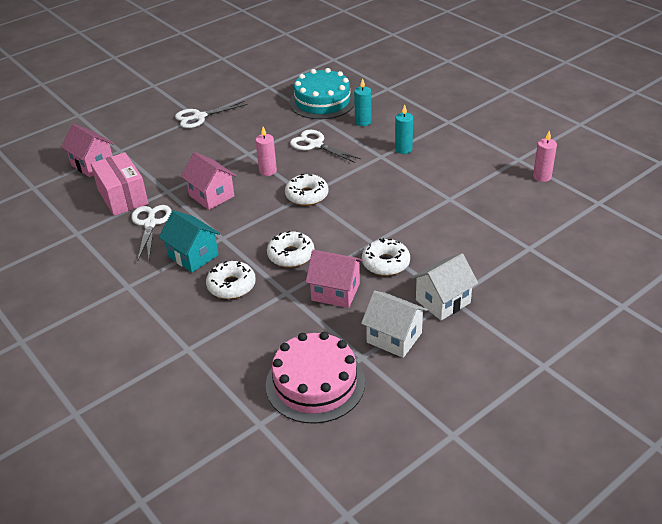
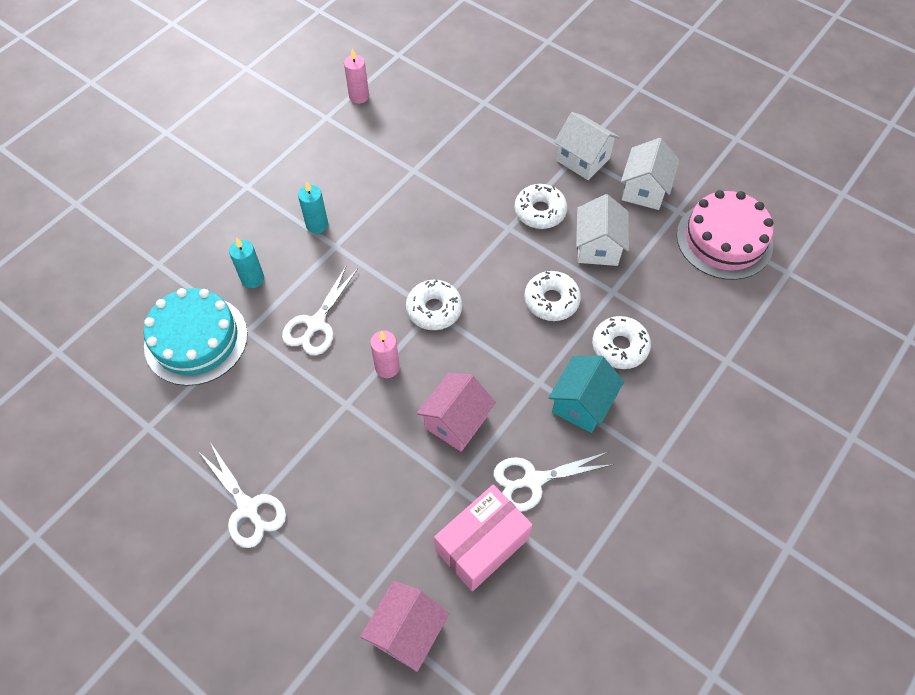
camera: 105 degrees left, 20 degrees up
(335, 292) = (597, 247): pink house -> white house

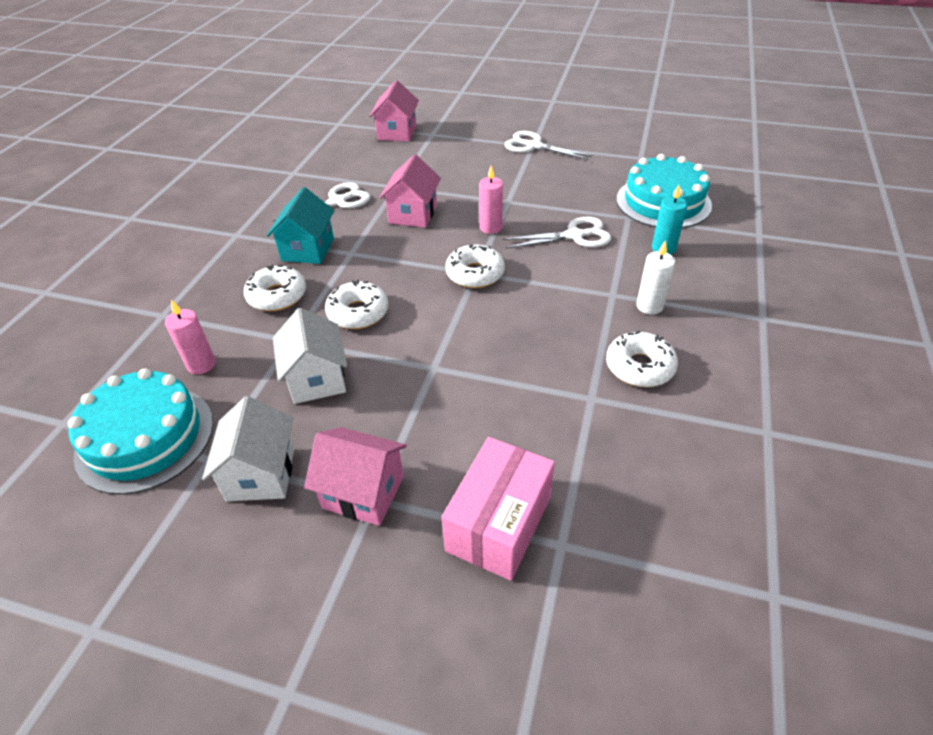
camera: 160 degrees right, 15 degrees down
(316, 324) = (575, 235): white scissors -> white scissors turned 75 degrees clockwise
(317, 225) = (649, 306): turquoise candle -> white candle
(359, 96) = (757, 482): pink candle -> pink candle (201, 364)
(482, 544) = (364, 169): pink box -> pink box (498, 523)
(540, 211) = (402, 397): white donut -> white donut (639, 367)
(583, 159) = (363, 492): white house -> pink house
(724, 240) = (145, 437): pink cake -> turquoise cake

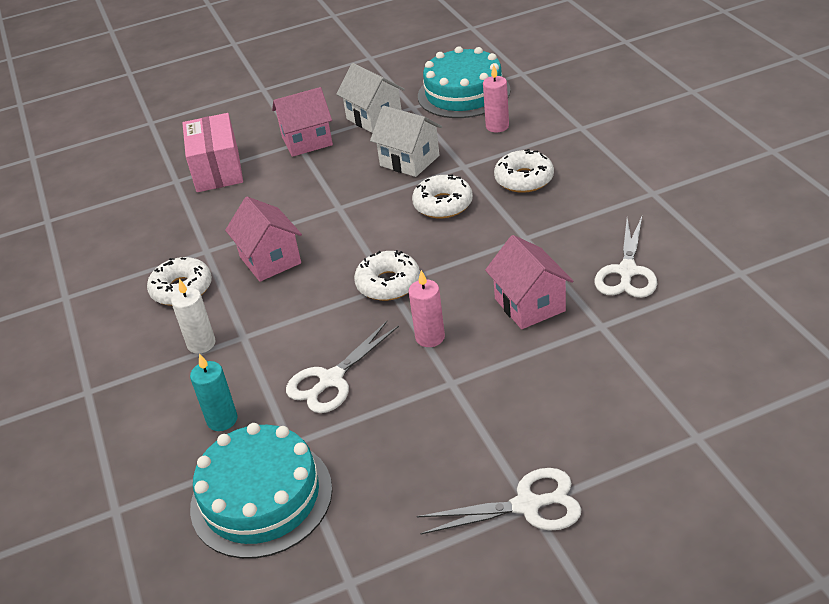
camera: 145 degrees right, 5 degrees down
(308, 249) = (567, 218): turquoise house -> none
(397, 132) = (746, 408): pink house -> pink house (270, 260)

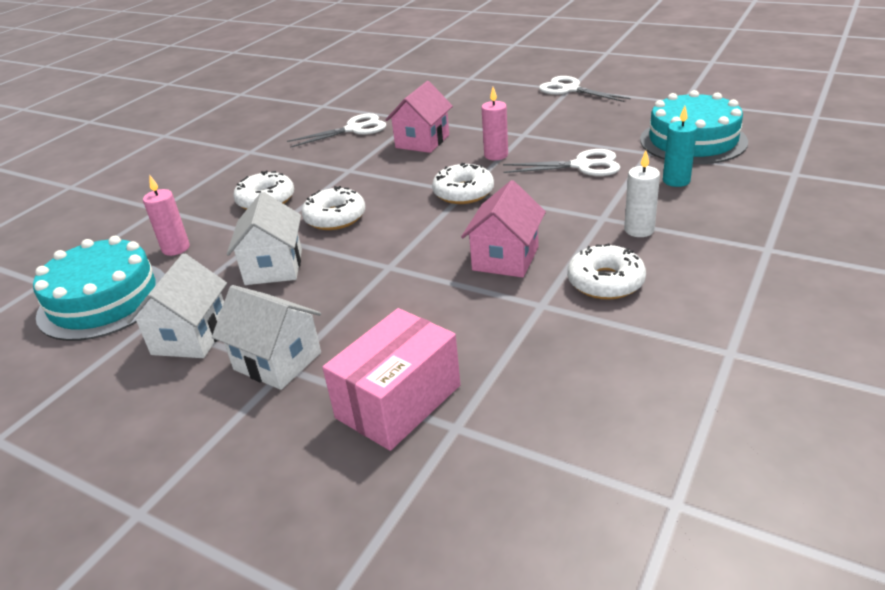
camera: 130 degrees left, 5 degrees down
(307, 141) = (277, 361): pink house -> white house

